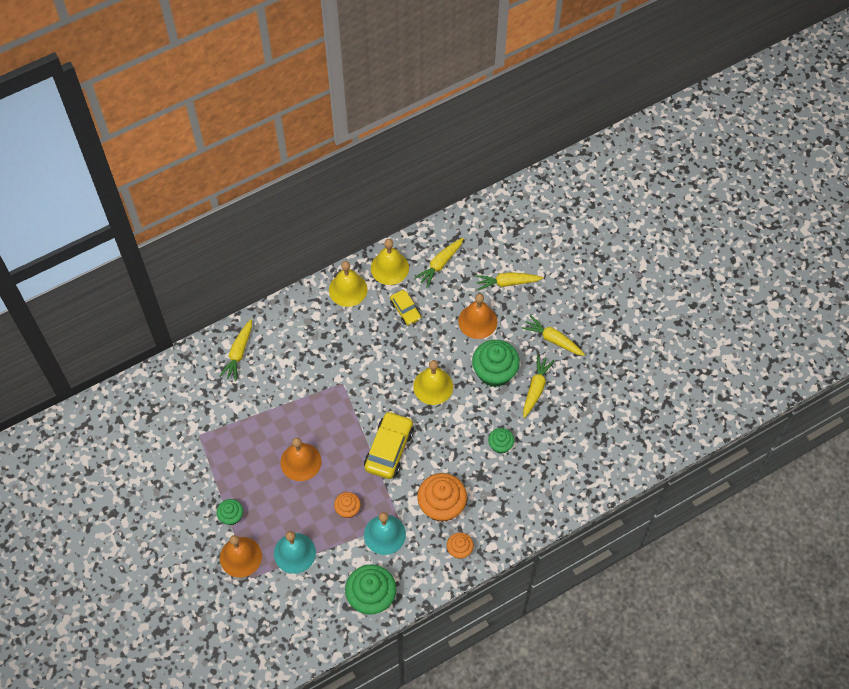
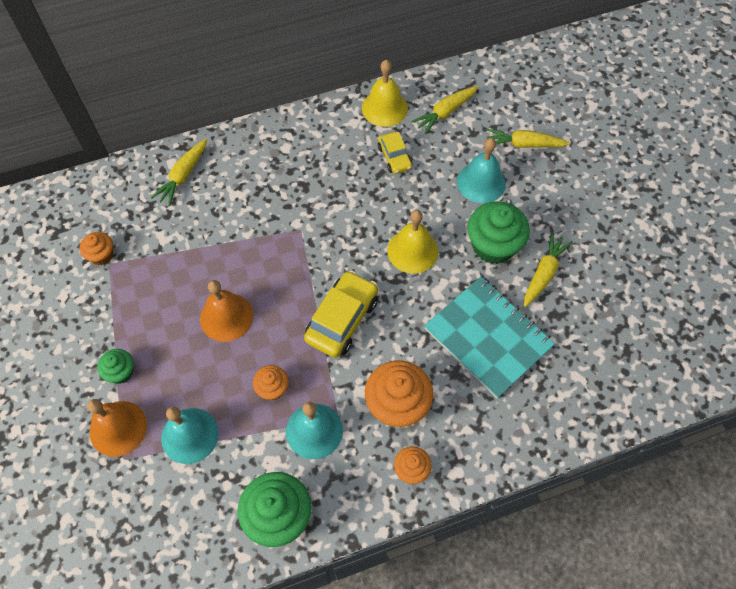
camera: 10 degrees right, 0 degrees up
(191, 429) = (101, 255): none -> orange cupcake
(348, 289) = (330, 124): yellow bell -> none
(477, 321) = (481, 182): orange bell -> turquoise bell
(500, 445) = (488, 337): green cupcake -> turquoise notebook
(553, 339) = (573, 217): yellow carrot -> none

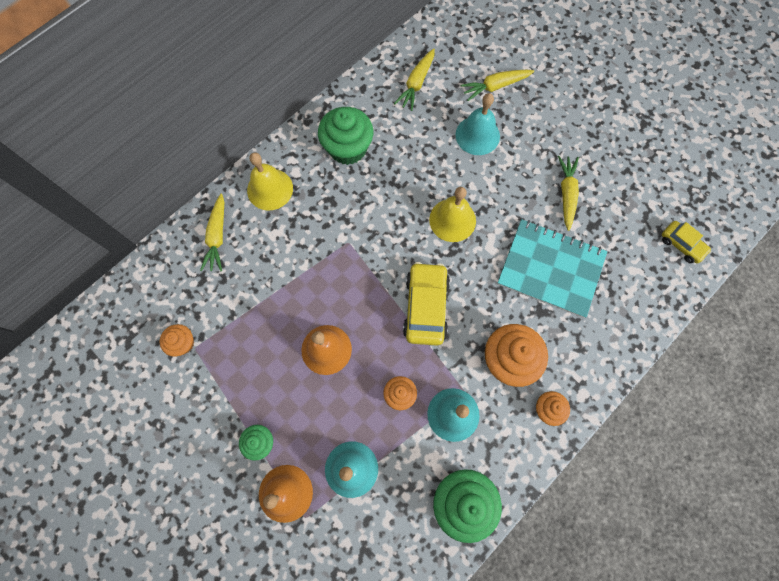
camera: 25 degrees left, 10 degrees up
(384, 108) = (363, 100): yellow bell -> yellow bell (270, 189)
(394, 157) = (394, 142): yellow car -> yellow car (681, 245)
(493, 245) = (515, 187): green cupcake -> green cupcake (347, 148)

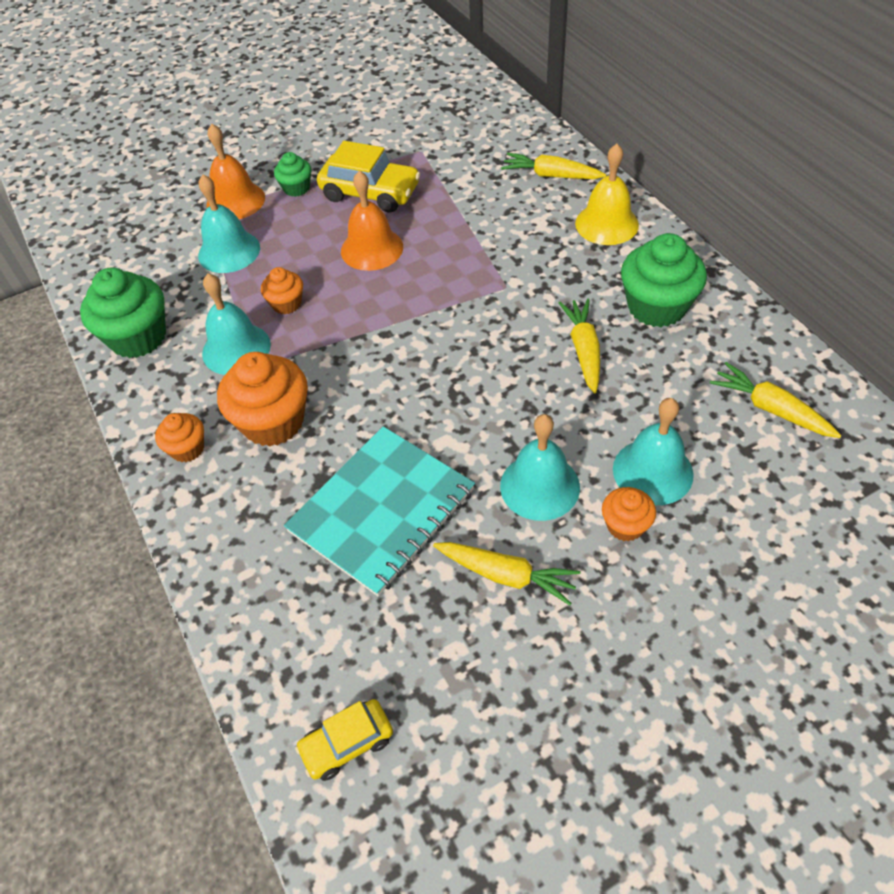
camera: 110 degrees right, 20 degrees down
(183, 343) = (430, 143): orange cupcake -> orange cupcake (625, 525)
(426, 307) = (385, 349): yellow car -> yellow car (370, 193)
(452, 220) = (505, 404): yellow bell -> none
(495, 87) = (755, 523): yellow carrot -> yellow carrot (583, 350)
(505, 189) = (540, 486): none -> turquoise bell

